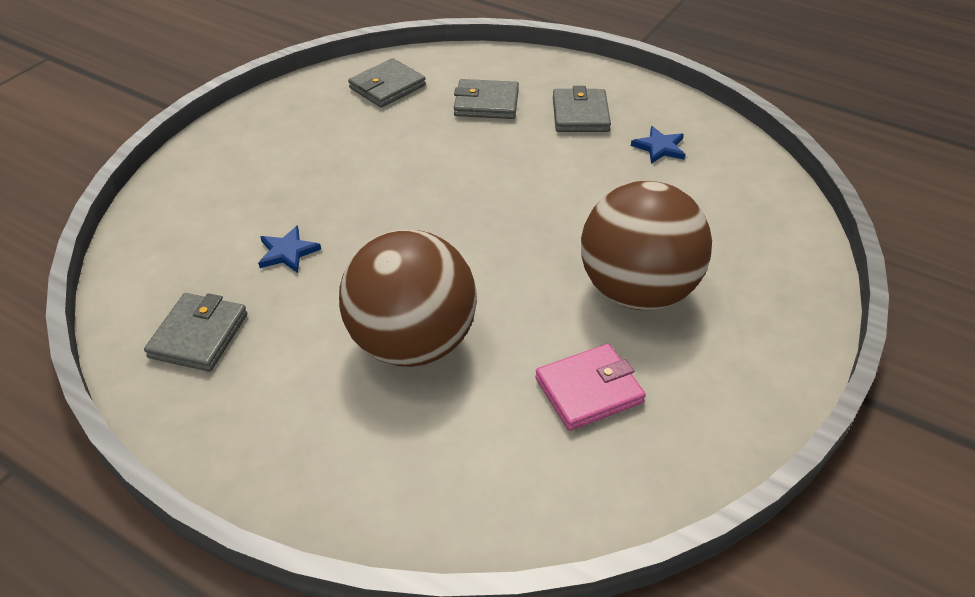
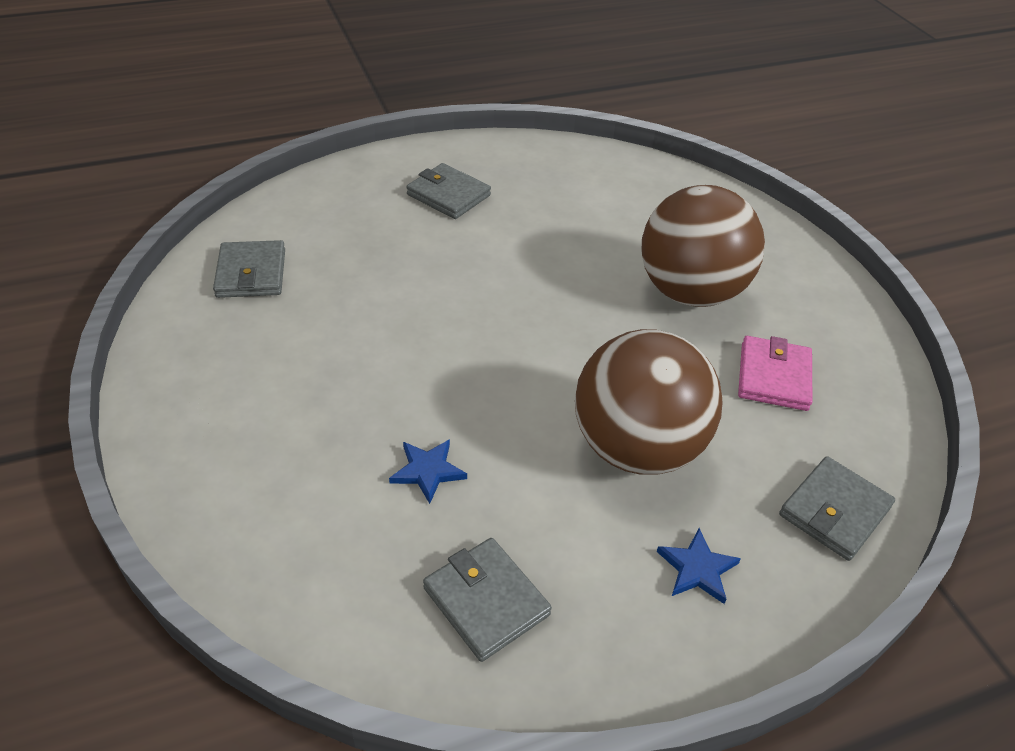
camera: 55 degrees left, 0 degrees up
(486, 103) = (363, 232): grey wallet -> grey wallet (834, 511)
(659, 147) = (540, 185): blue star -> blue star (697, 569)

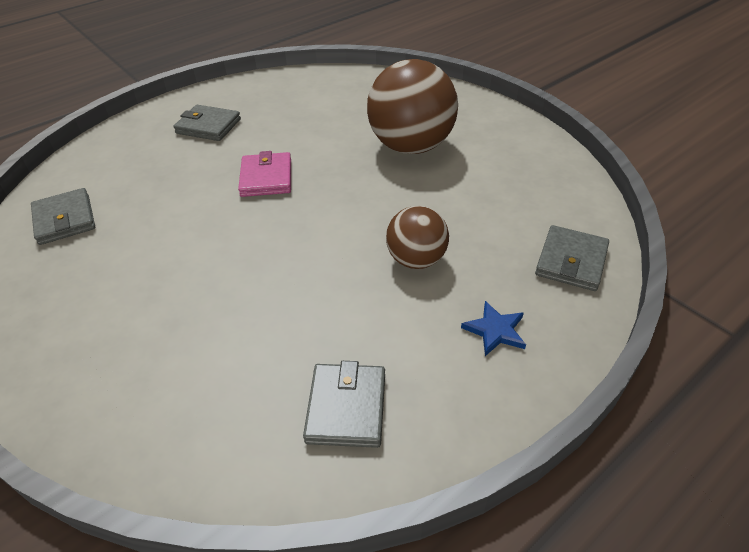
camera: 15 degrees left, 0 degrees up
(427, 471) = (263, 324): blue star -> none
(486, 601) = (346, 407): grey wallet -> grey wallet turned 60 degrees clockwise
(636, 447) = (416, 260): brown ball -> brown ball, size x0.56
(773, 377) = (491, 185): pink wallet -> pink wallet (266, 178)

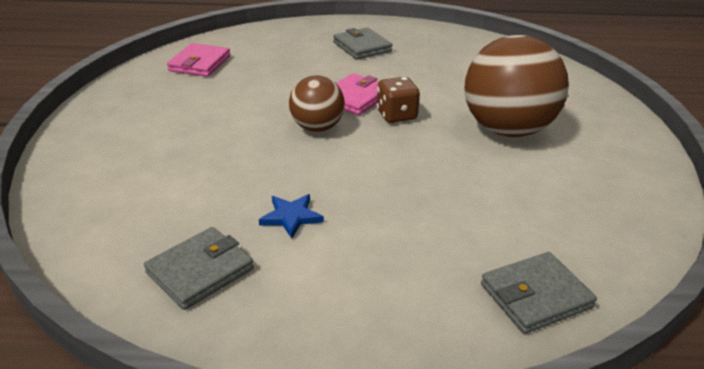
camera: 40 degrees right, 10 degrees down
(65, 219) = (200, 63): grey wallet -> pink wallet
(319, 176) = (396, 115): none -> brown dice
(416, 260) = (390, 211): brown ball -> brown ball (317, 127)
(495, 330) = (381, 299): blue star -> blue star (291, 217)

